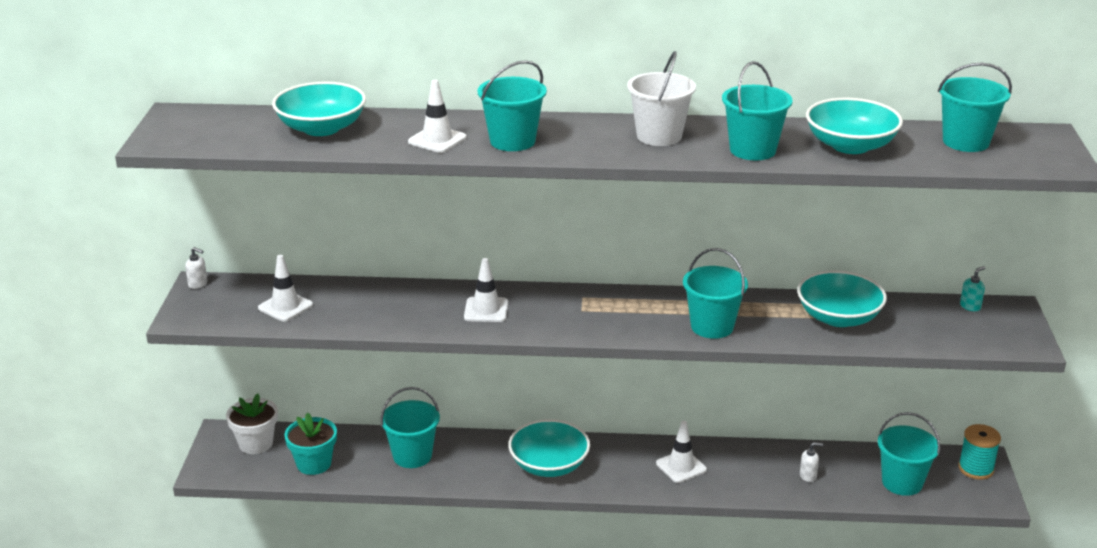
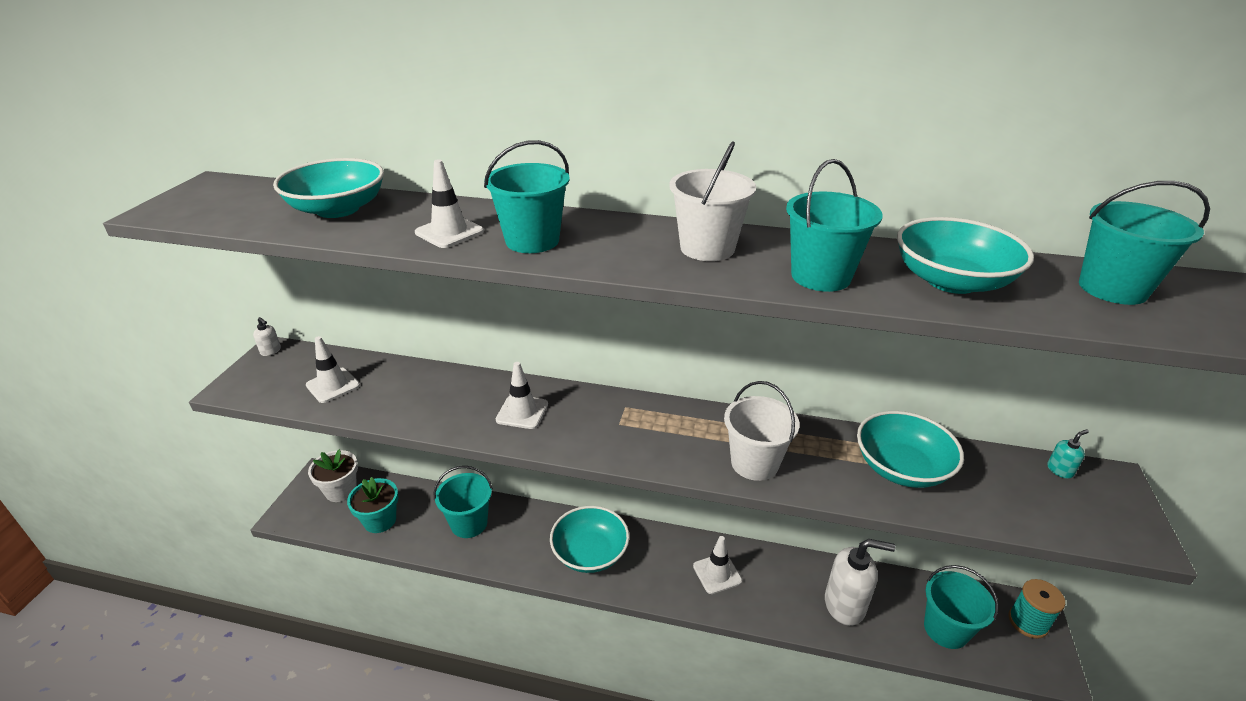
camera: 10 degrees right, 5 degrees up
(712, 326) = (754, 463): turquoise bucket -> white bucket
(808, 476) = (845, 605): white soap dispenser -> white soap dispenser, size x2.34

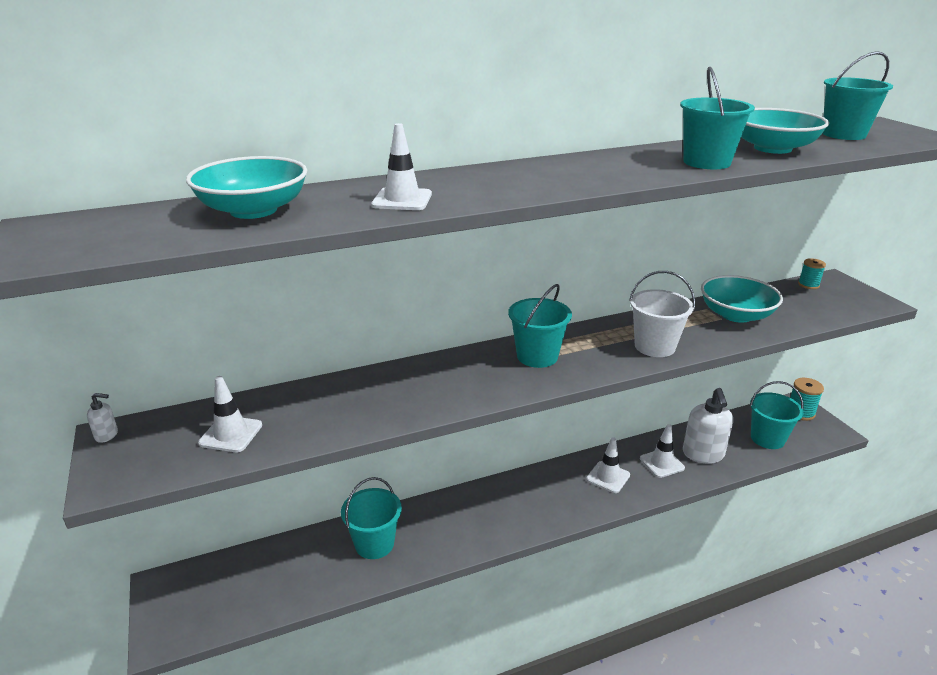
camera: 35 degrees left, 5 degrees down
(341, 490) = (204, 584): white flower pot -> none
(380, 520) = (280, 587): turquoise flower pot -> none
(522, 412) = (448, 382): white traffic cone -> white traffic cone (662, 463)
(532, 241) = (483, 189): turquoise bucket -> turquoise bucket (537, 356)
(590, 553) = (503, 511): turquoise bowl -> none
(707, 248) = (612, 165): white bucket -> none
(845, 605) = (703, 454): white soap dispenser -> white soap dispenser turned 120 degrees clockwise
(1060, 470) = (808, 285): turquoise soap dispenser -> turquoise spool

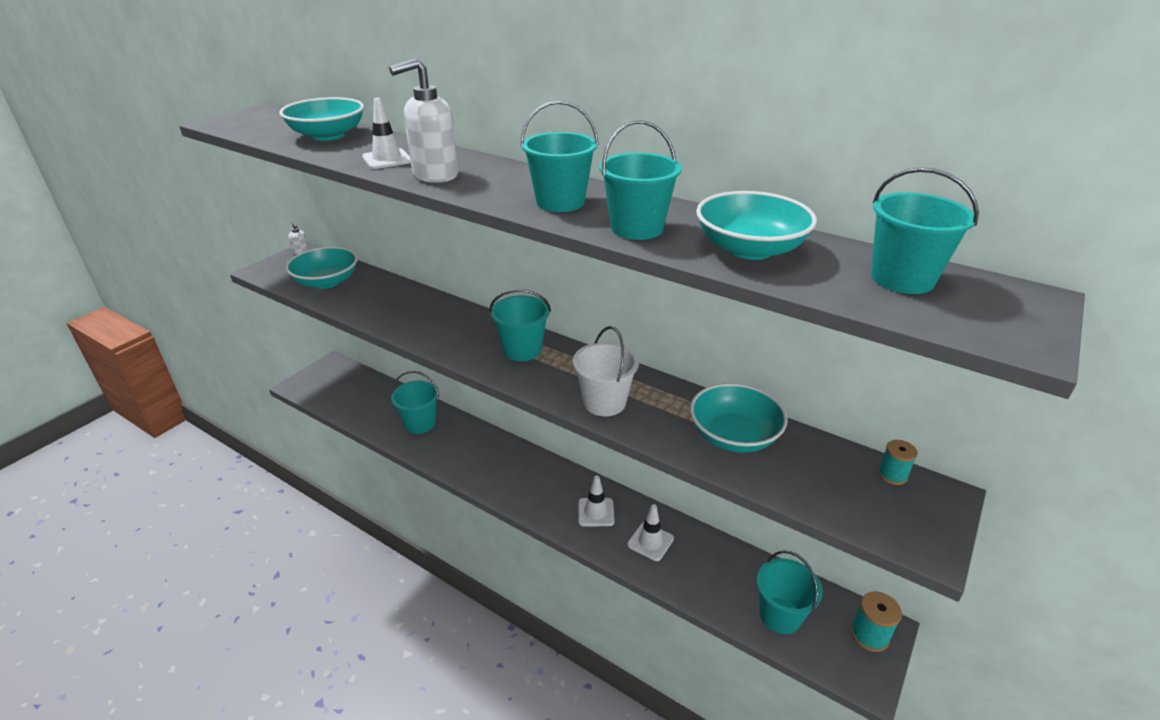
camera: 55 degrees right, 5 degrees up
(231, 434) = (326, 282): white traffic cone -> turquoise bowl
(624, 169) = (560, 202): none -> turquoise bucket
(703, 454) = (695, 568): white soap dispenser -> white soap dispenser (435, 175)

